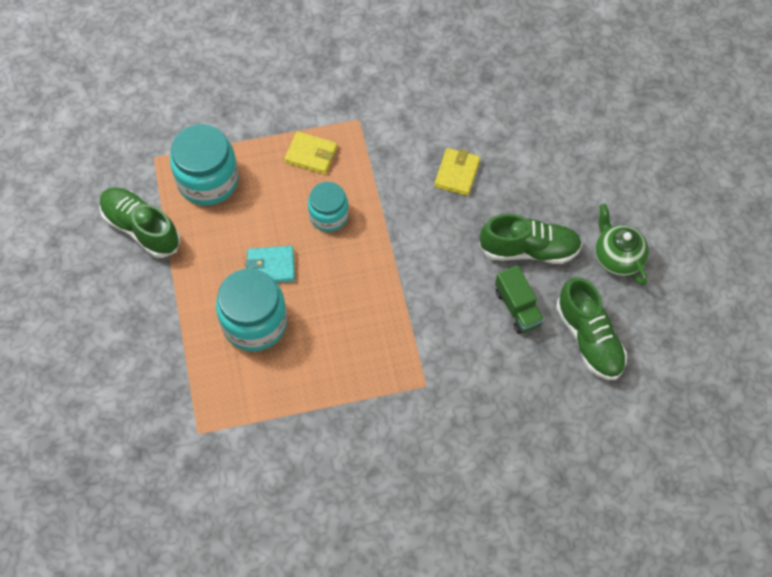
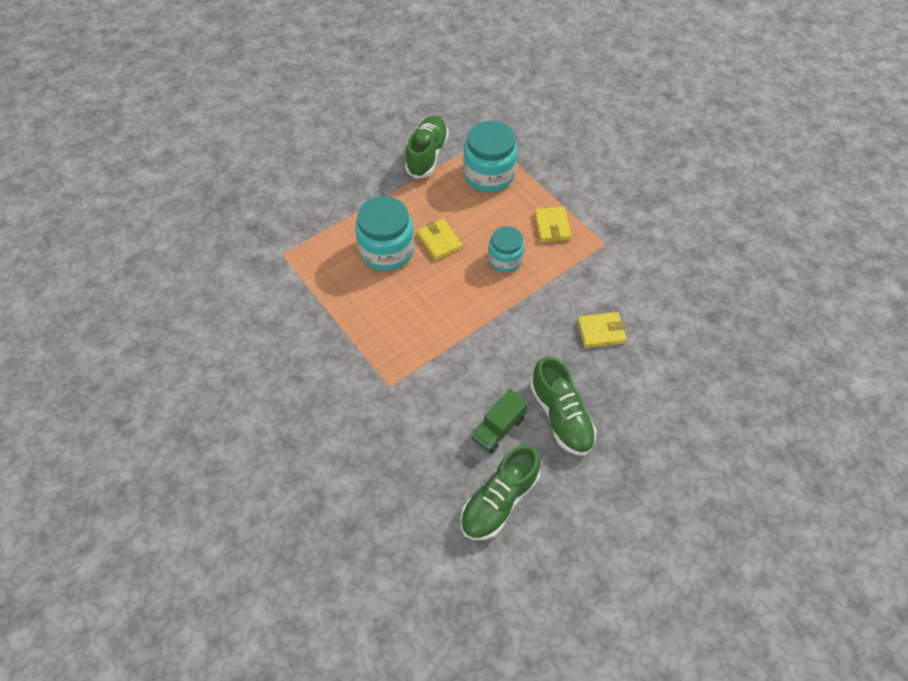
camera: 65 degrees right, 5 degrees down
(271, 267) = (439, 241): turquoise wallet -> yellow wallet
(617, 258) = (597, 495): green teapot -> none

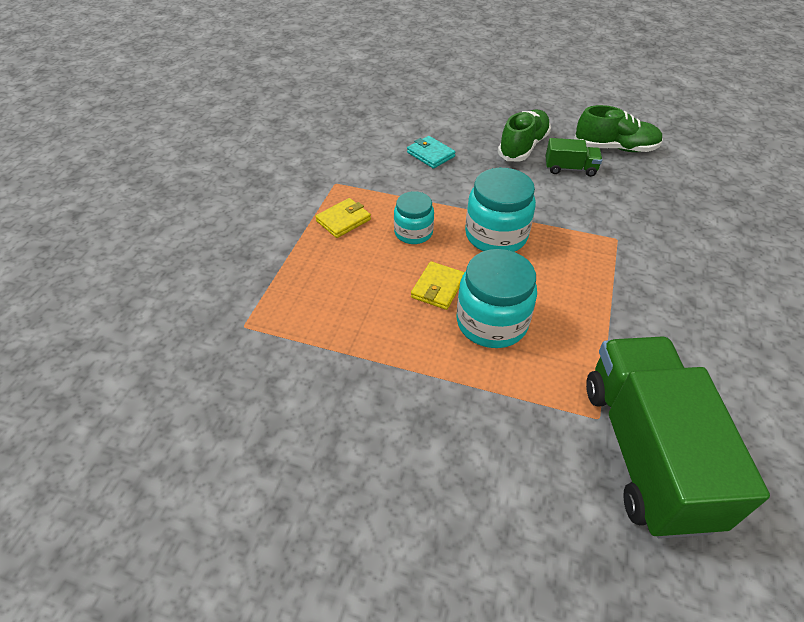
camera: 125 degrees left, 10 degrees down
(247, 258) = (645, 451): none -> green truck
(427, 155) = (317, 370): green shoe -> none
(489, 175) = (308, 296): turquoise jar -> turquoise jar (496, 235)
(601, 331) = (430, 154): yellow wallet -> turquoise wallet

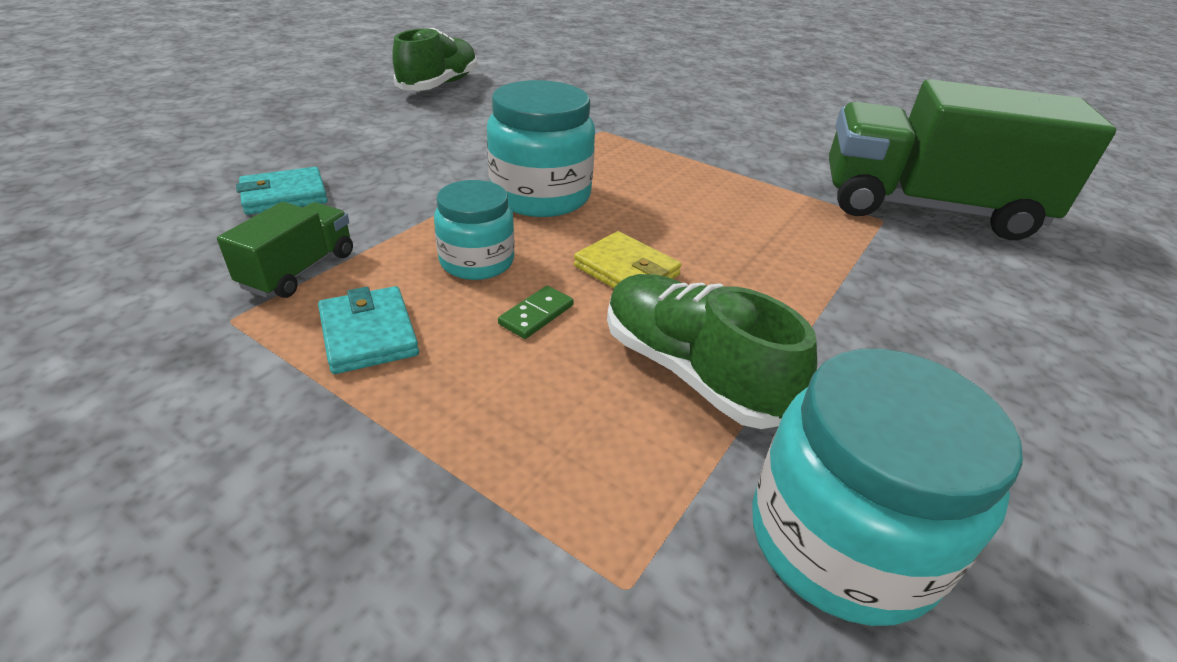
camera: 75 degrees left, 10 degrees down
(343, 220) = (368, 334): yellow wallet -> turquoise wallet
(381, 264) = (536, 314): none -> green domino
(491, 322) = (716, 245): turquoise jar -> turquoise jar (842, 540)
(523, 147) = (365, 128): green shoe -> green shoe (691, 371)
(570, 169) = (449, 116): green truck -> green truck (299, 270)

